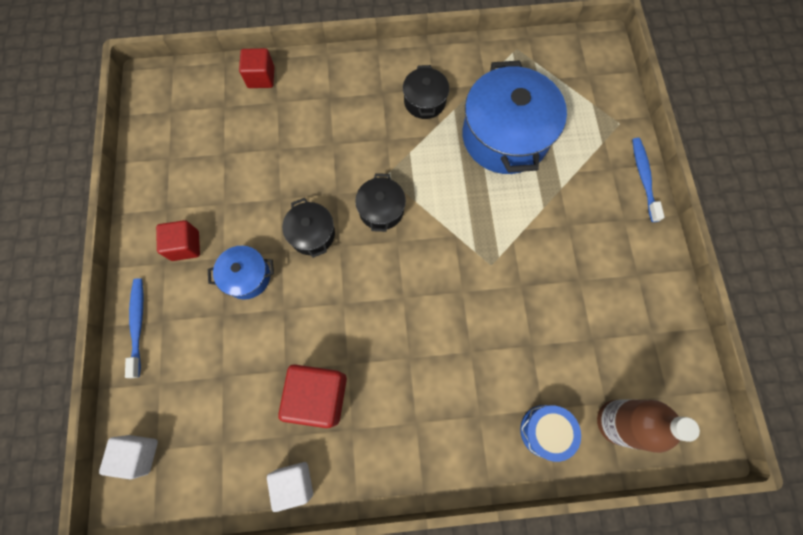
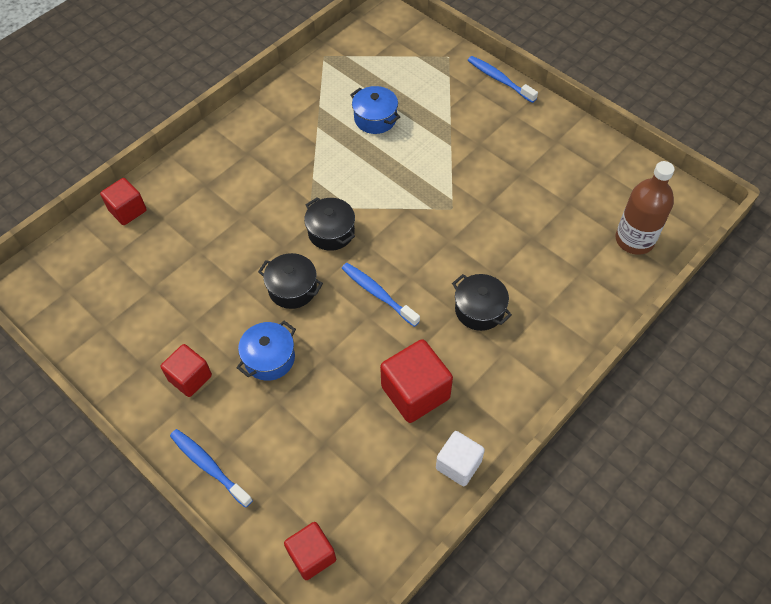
camera: 40 degrees left, 15 degrees down
(139, 454) = (312, 555): white cube -> red cube
(367, 290) = (378, 294): none -> blue toothbrush
(424, 101) = (288, 136): black pot -> black pot (479, 310)
(505, 136) = (375, 119): blue pot -> blue pot, size x0.49
(545, 431) = (596, 282): blue drum -> none

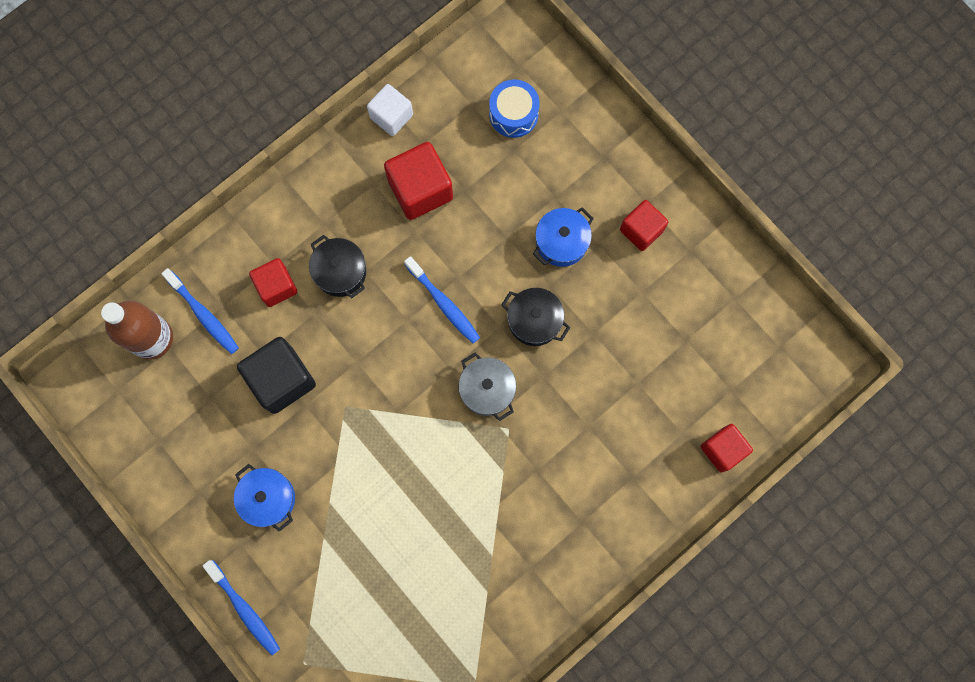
camera: 175 degrees left, 20 degrees up
(209, 466) = (620, 140): blue toothbrush -> blue toothbrush (203, 315)
(312, 555) = (530, 54): red cube -> red cube (276, 286)
(326, 482) = (513, 114): none -> blue drum
(331, 232) = (487, 389): black pot -> grey pot
(375, 119) = (417, 559): blue pot -> blue pot (268, 498)
(511, 221) = (282, 380): none -> black cube

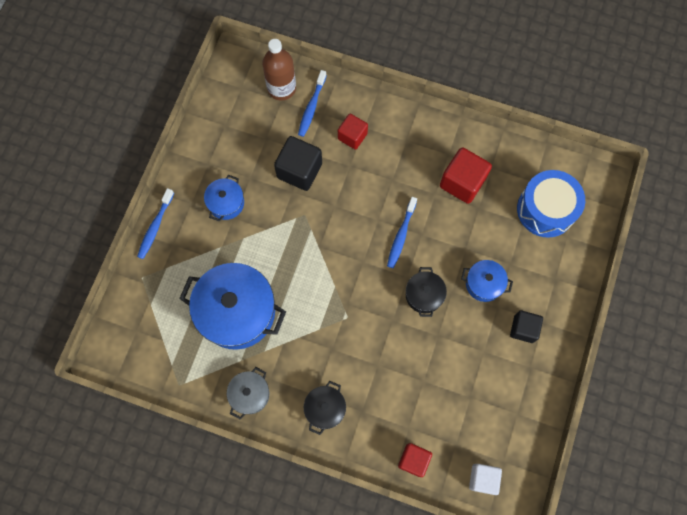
camera: 60 degrees right, 5 degrees down
(340, 272) = (383, 166): black pot -> black pot (325, 408)
(391, 116) = (496, 140): white cube -> white cube (483, 479)
(422, 563) = (237, 312): none -> blue pot
(487, 389) = (364, 291): grey pot -> grey pot (250, 394)
(513, 114) = (545, 209): blue drum -> blue drum, size x1.64
(641, 230) = (523, 329): red cube -> black cube

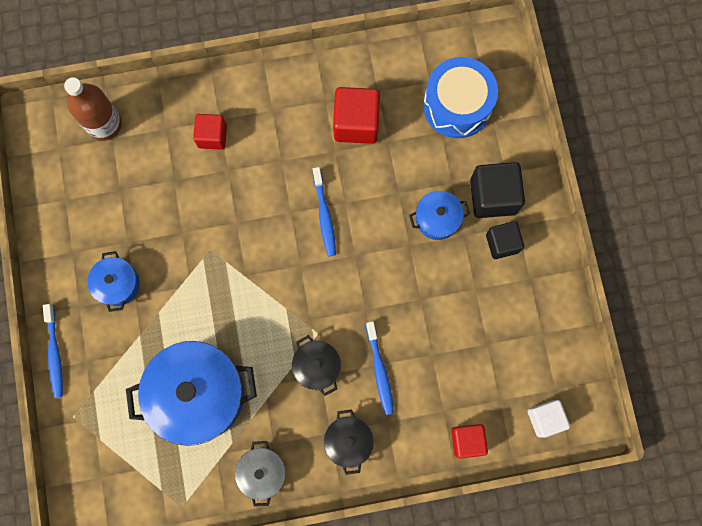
camera: 30 degrees left, 5 degrees up
(299, 170) = (177, 205): black cube -> black cube (493, 196)
(311, 107) = (150, 128): blue toothbrush -> blue toothbrush (380, 371)
(424, 295) = (383, 265): black pot -> black pot (317, 366)

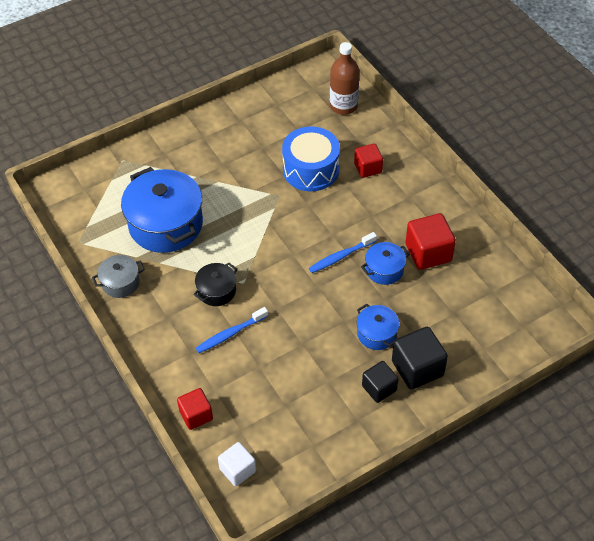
camera: 70 degrees right, 25 degrees down
(55, 353) = (163, 135): blue toothbrush -> none
(117, 284) = (228, 152): blue pot -> blue pot (384, 270)
(348, 441) = (165, 331): black pot -> none
(457, 105) = (483, 317): blue drum -> blue drum (311, 169)

